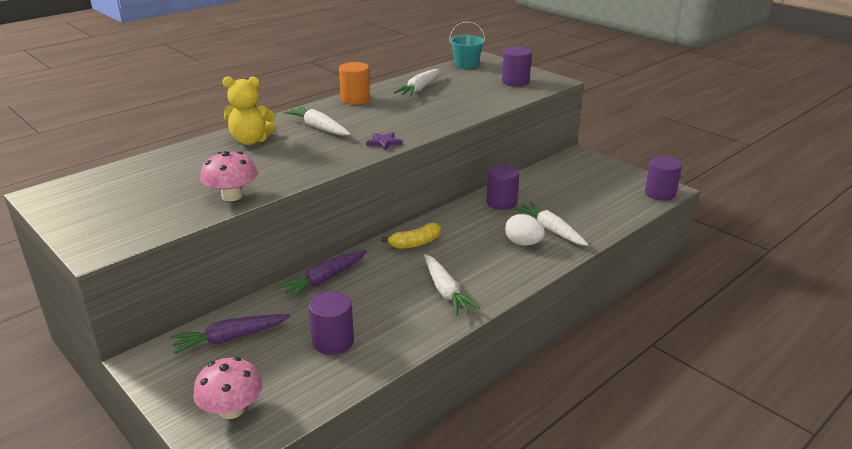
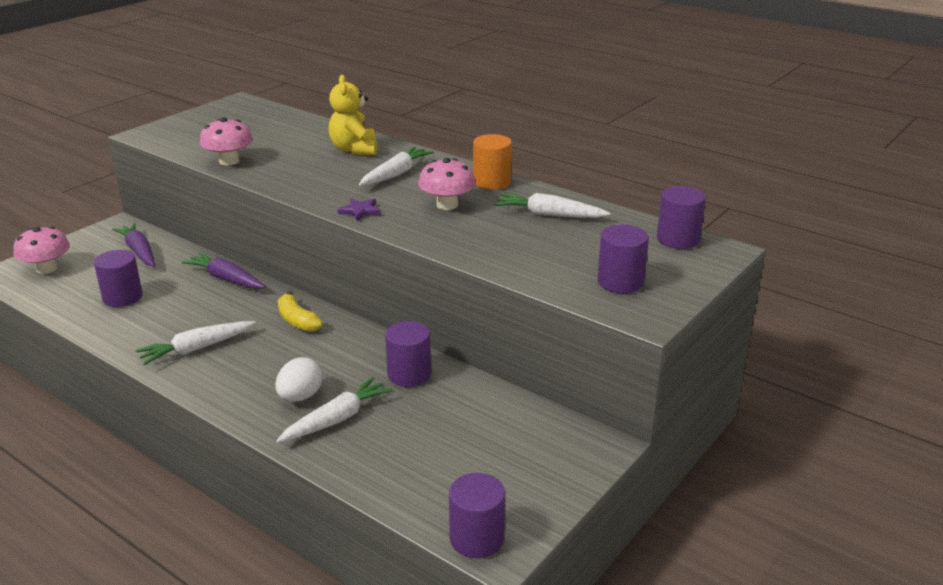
camera: 80 degrees right, 0 degrees up
(388, 115) = (447, 205): none -> pink mushroom
(466, 64) = (678, 239): turquoise bucket -> purple cylinder

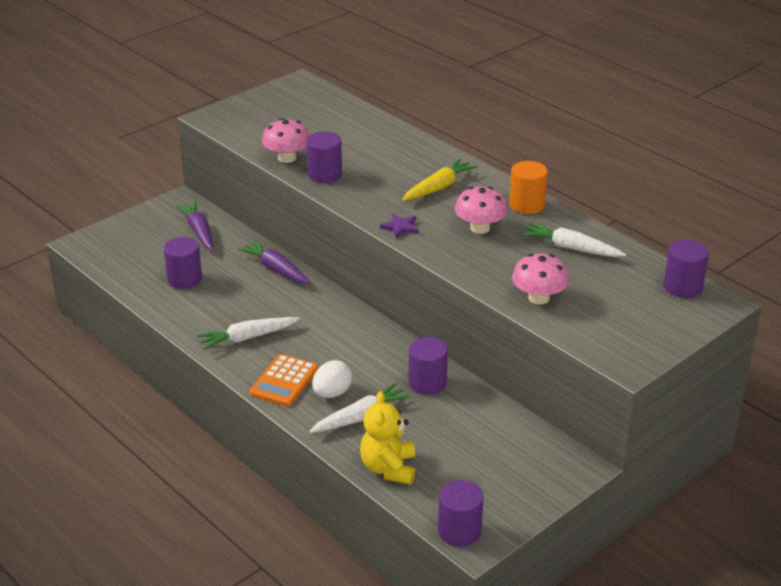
camera: 10 degrees right, 5 degrees up
(47, 268) = (118, 242): pink mushroom -> pink mushroom (538, 298)
(242, 390) = (284, 381): none -> orange calculator
(297, 321) = (336, 319): yellow banana -> none
(354, 150) = (404, 154): yellow teddy bear -> yellow teddy bear (388, 468)
(396, 174) = (439, 187): white carrot -> yellow carrot
(620, 282) = (616, 327): purple cylinder -> purple cylinder (324, 174)

